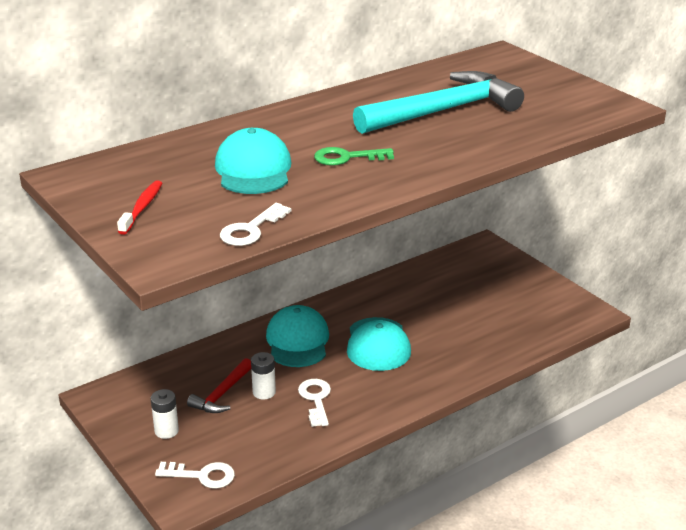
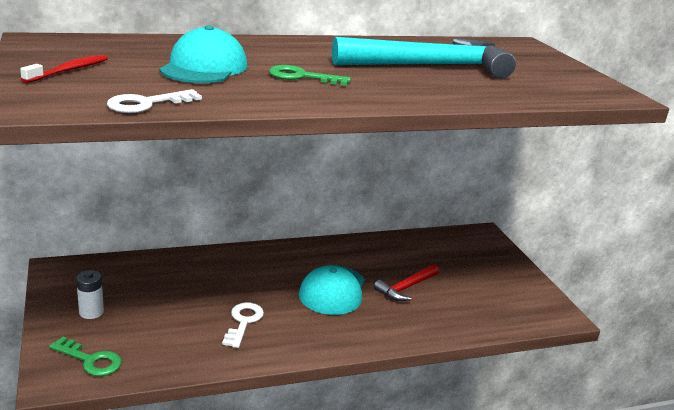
camera: 15 degrees right, 5 degrees down
(202, 475) = (90, 360): white key -> green key
(222, 394) = (163, 295): red hammer -> red hammer (406, 288)
(264, 392) = (201, 303): white battery -> none
(297, 341) = (262, 269): turquoise cap -> none

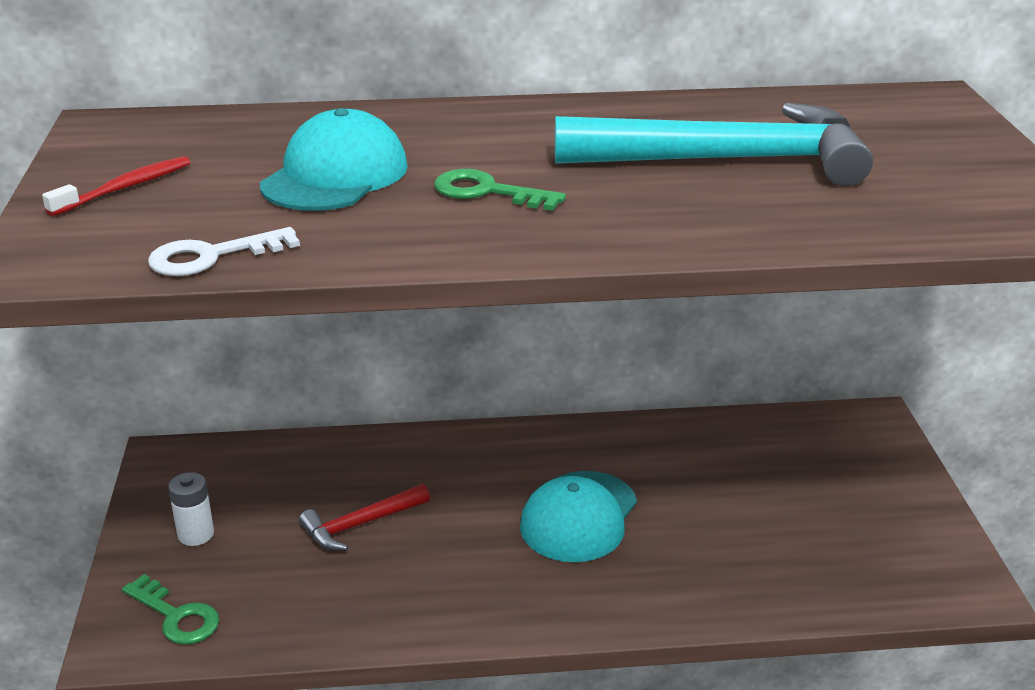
camera: 15 degrees right, 5 degrees up
(243, 322) = (419, 566): white key -> none
(406, 288) = (705, 519): red hammer -> red hammer (360, 525)

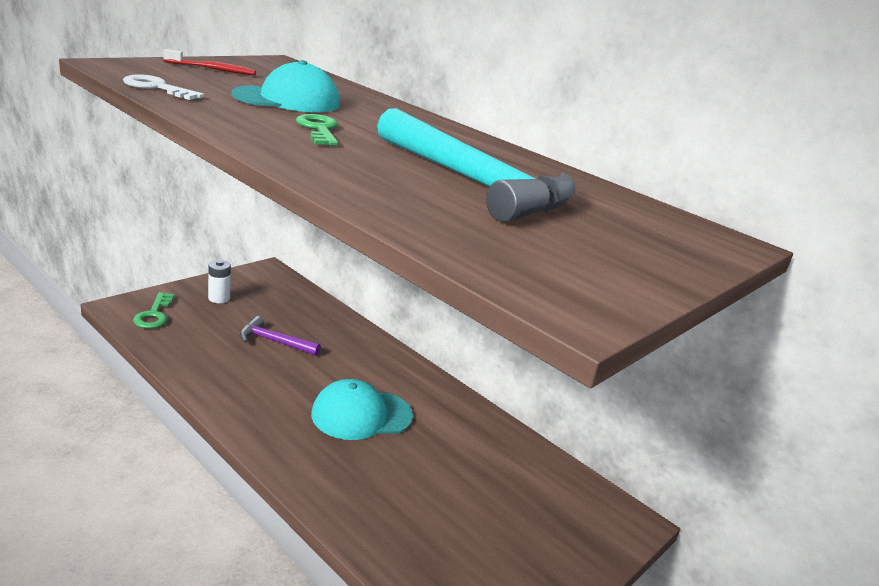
camera: 45 degrees right, 5 degrees down
(360, 525) = (274, 341): red hammer -> purple hammer

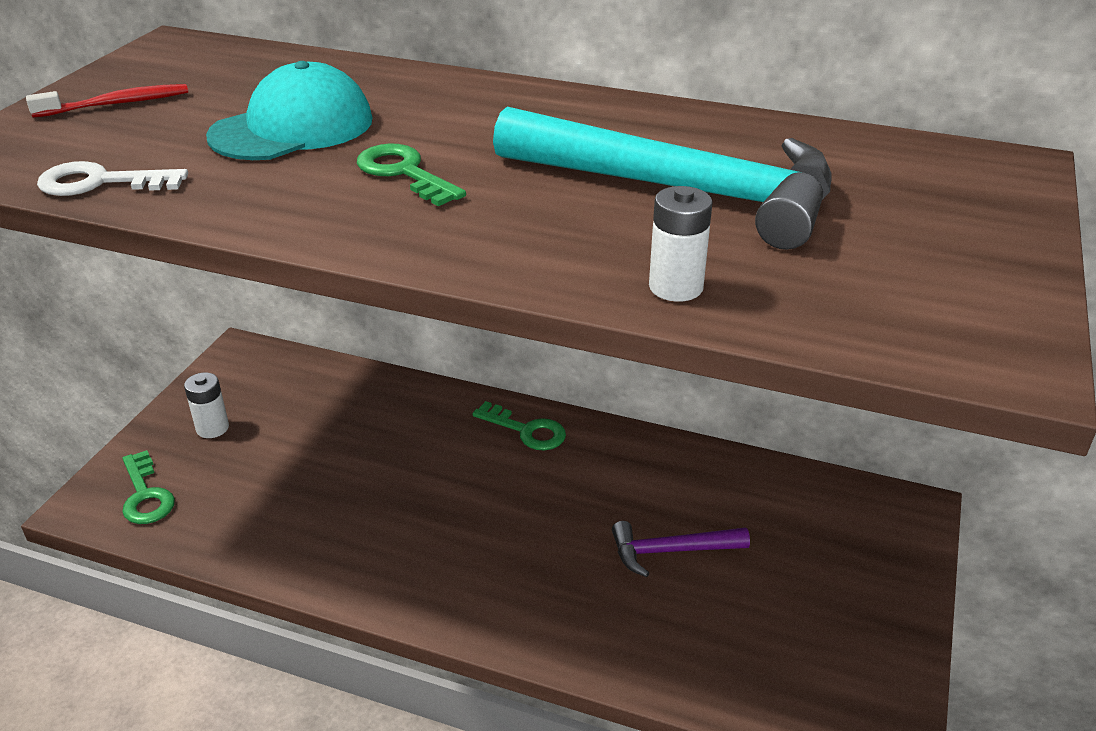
camera: 20 degrees left, 10 degrees up
(274, 341) = (343, 462): purple hammer -> purple hammer (670, 551)
(361, 415) = (534, 517): turquoise cap -> none
(398, 369) = (526, 430): none -> green key
(402, 212) = (676, 287): none -> white battery

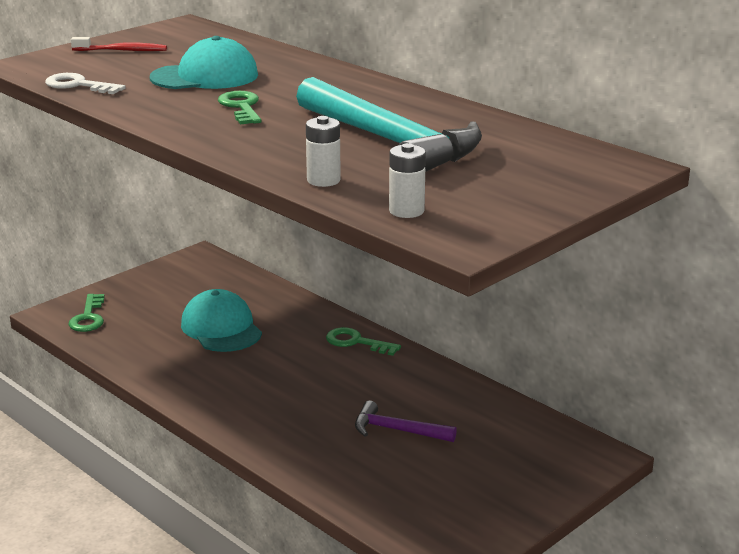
camera: 25 degrees right, 10 degrees down
(212, 428) = (152, 293): white battery -> white battery (406, 211)
(343, 459) = (221, 328): none -> turquoise cap
(526, 430) = (356, 342): green key -> green key turned 150 degrees clockwise

